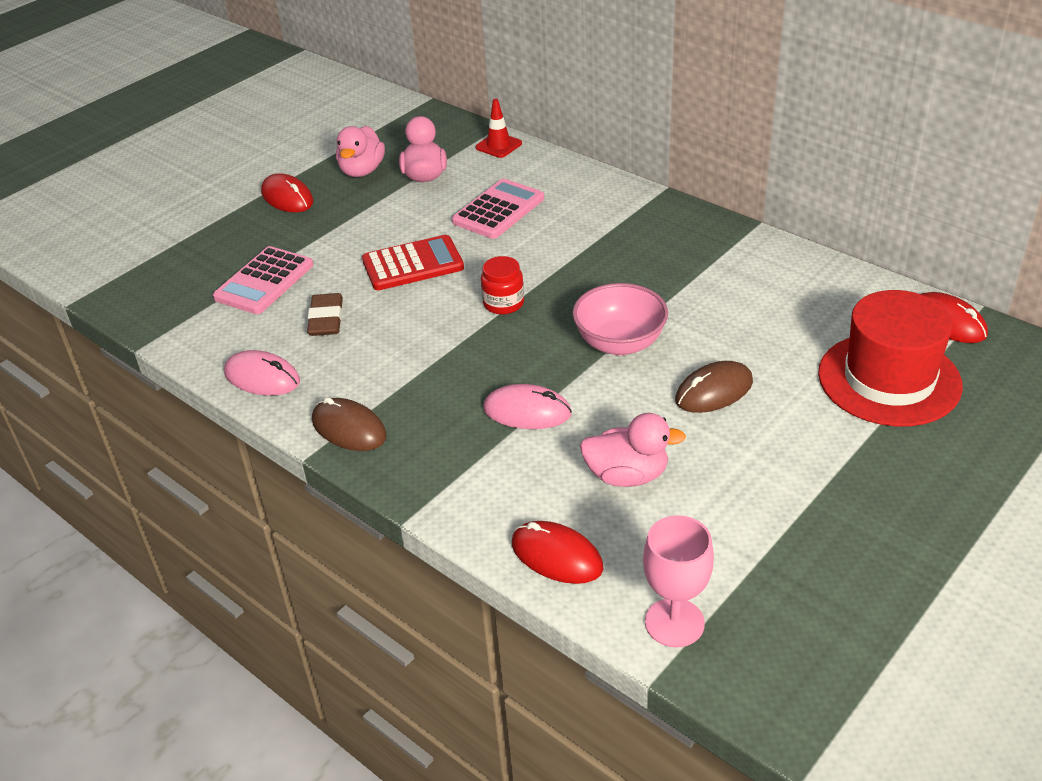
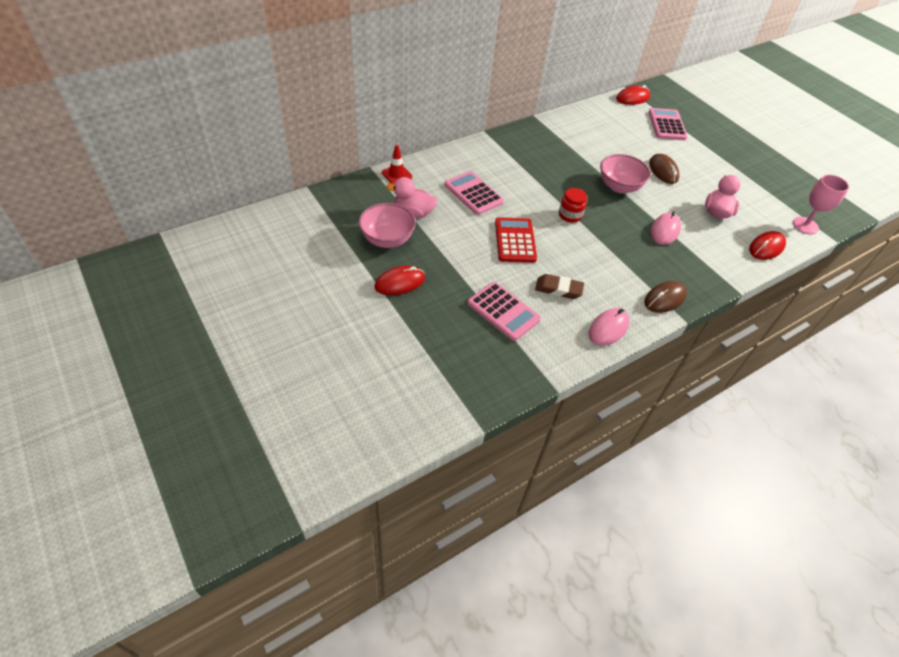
camera: 80 degrees left, 10 degrees up
(362, 171) = (387, 239): pink duck -> pink bowl
(889, 379) = (667, 125): red hat -> pink calculator

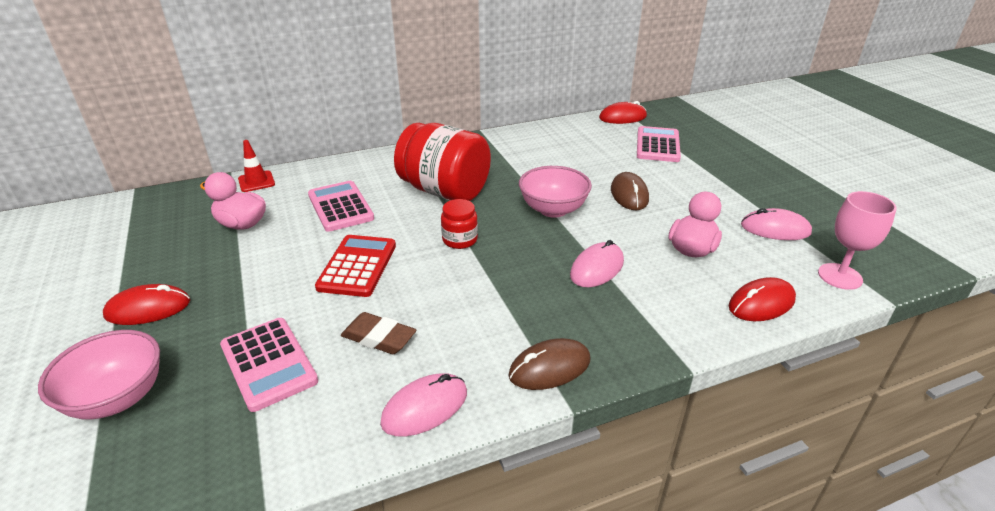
camera: 15 degrees right, 15 degrees down
(387, 239) = (180, 253): pink bowl -> pink bowl (117, 398)
(539, 175) = (445, 191): none -> red jar
(761, 193) = (775, 229): none -> pink mouse

